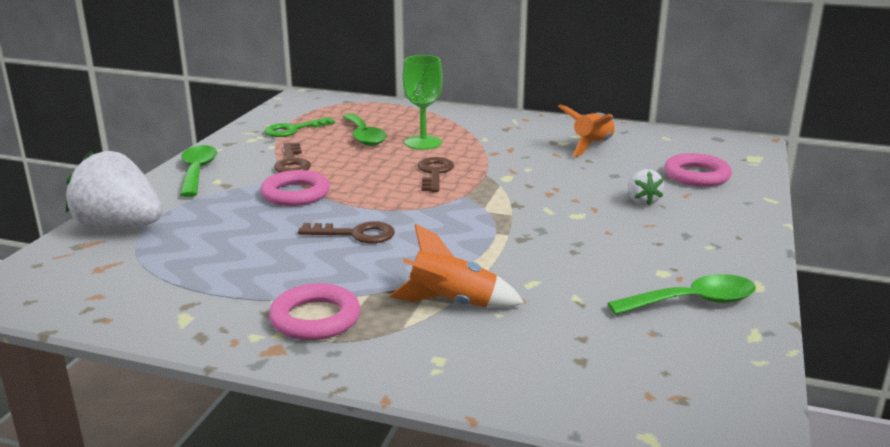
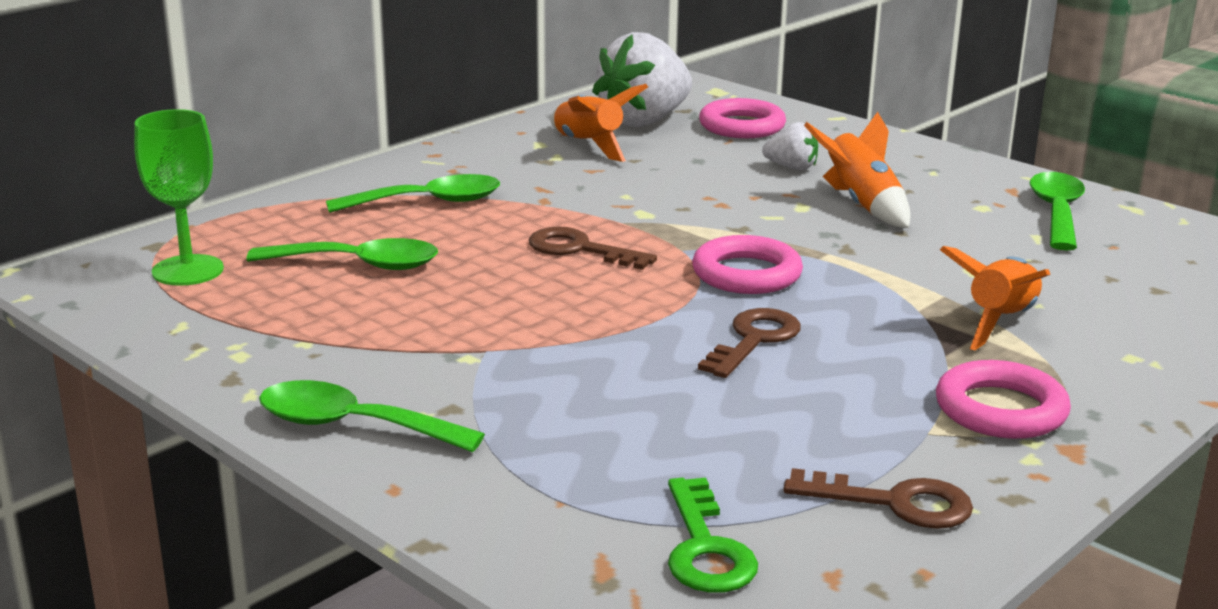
camera: 65 degrees left, 0 degrees up
(119, 227) = (556, 531): white strawberry -> white strawberry (644, 121)
(292, 163) = (411, 338): brown key -> brown key (894, 503)
(293, 130) = (242, 311): green key -> green key (705, 548)
(295, 194) = (557, 357): pink ring -> pink ring (746, 274)
(423, 143) = (446, 232): green goblet -> green goblet (188, 270)
(457, 132) = (428, 202): none -> green spoon
(606, 231) = (861, 204): none -> orange rocket

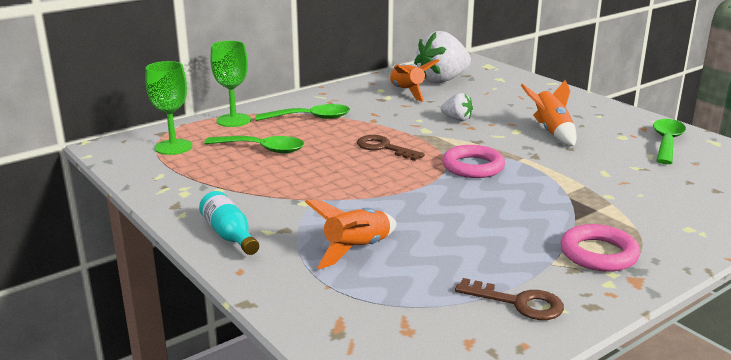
camera: 10 degrees right, 0 degrees up
(285, 214) = (233, 120): none -> green goblet
(352, 426) = (229, 235): green spoon -> turquoise bottle
(705, 548) = (400, 319): green key -> none
(742, 126) = (496, 85): pink ring -> none
(754, 340) = (465, 204): brown key -> none
(791, 167) = (517, 109): white strawberry -> white strawberry (457, 119)
(1000, 322) = (613, 203): orange rocket -> orange rocket (357, 249)

